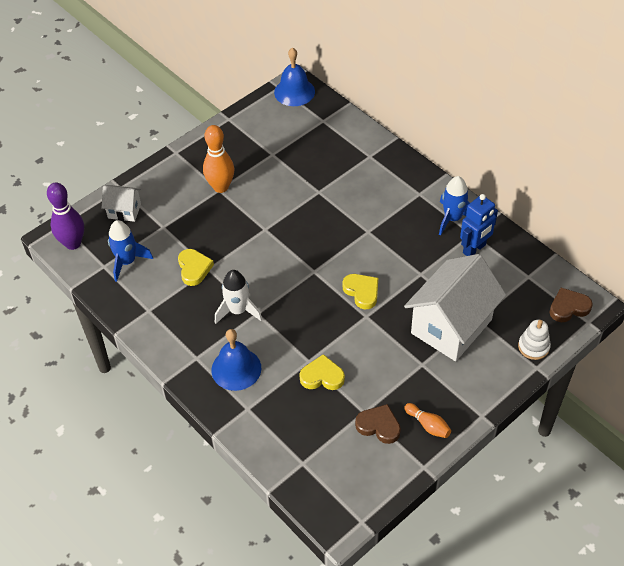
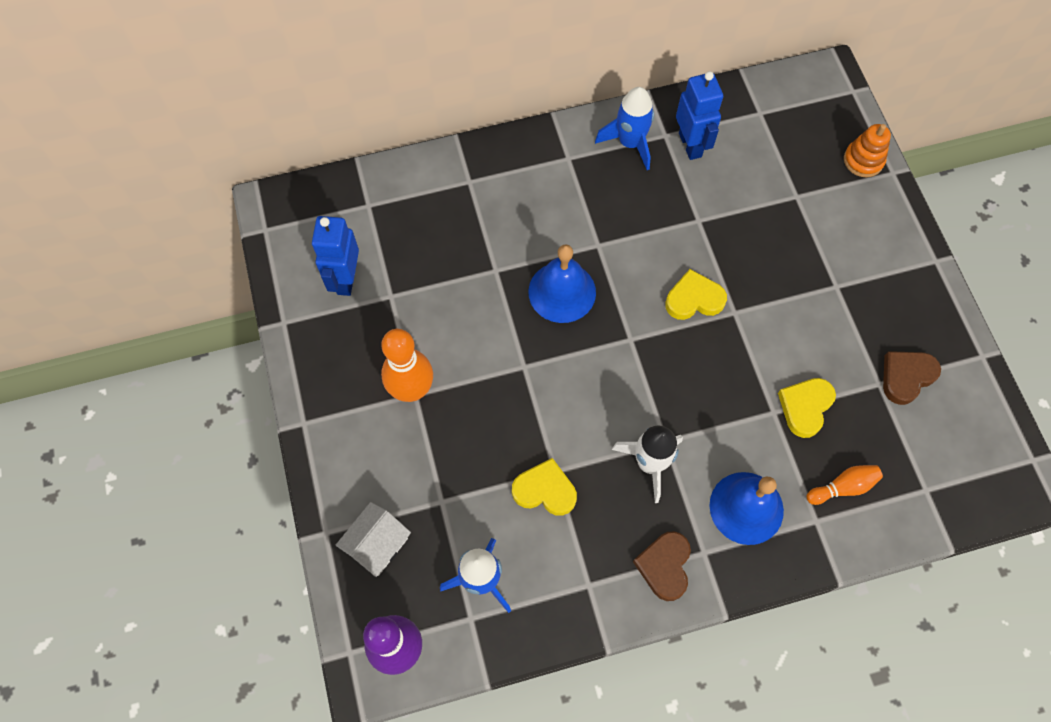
camera: 65 degrees left, 15 degrees up
(270, 131) = (346, 279): none -> blue robot
(294, 92) = (288, 214): blue bell -> blue bell (562, 292)
(428, 425) = (926, 323): orange bowling pin -> orange bowling pin (843, 487)
(451, 326) = (795, 227): white house -> none
(533, 347) = (863, 160): white stacking toy -> orange stacking toy
(568, 307) = (824, 98): brown heart -> brown heart (664, 566)

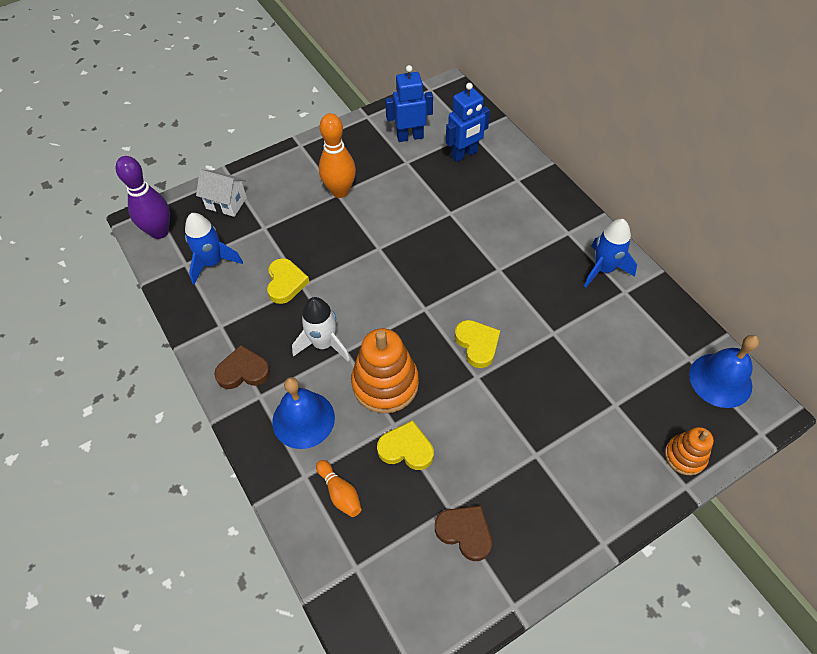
camera: 75 degrees right, 10 degrees down
(562, 292) = (448, 256): blue bell -> blue bell (720, 380)
(690, 145) = (625, 311): blue robot -> blue robot (464, 154)
(720, 408) = (385, 383): none -> orange stacking toy

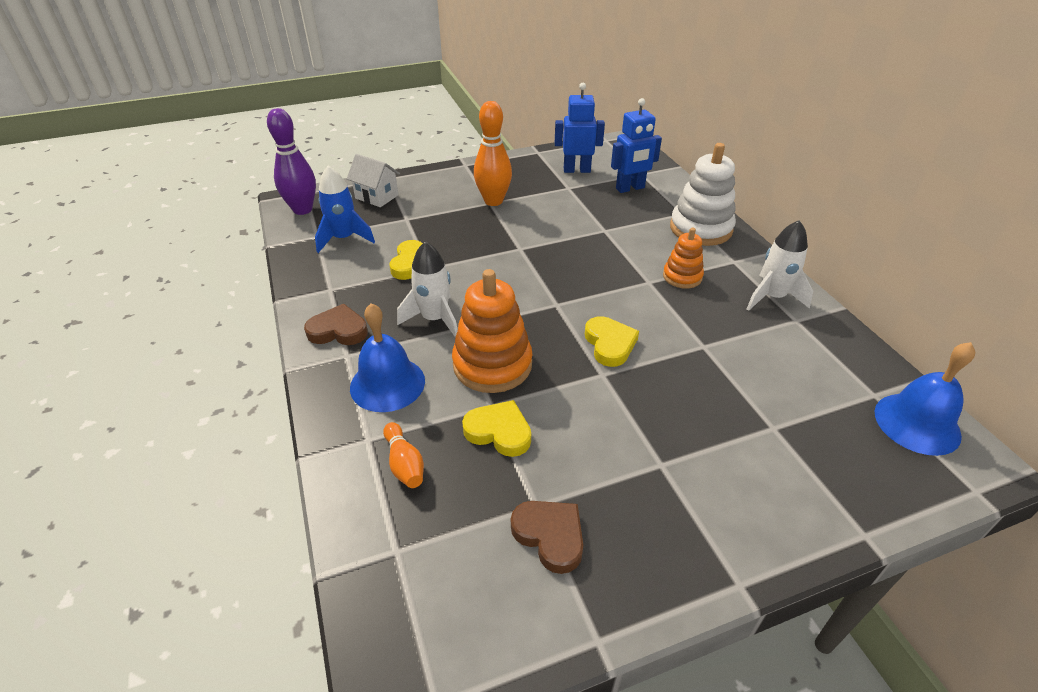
camera: 10 degrees right, 15 degrees down
(535, 197) = (700, 229): none -> white stacking toy
(603, 269) = (772, 297): blue rocket -> white rocket
(685, 456) = (865, 499): orange stacking toy -> orange stacking toy (682, 277)

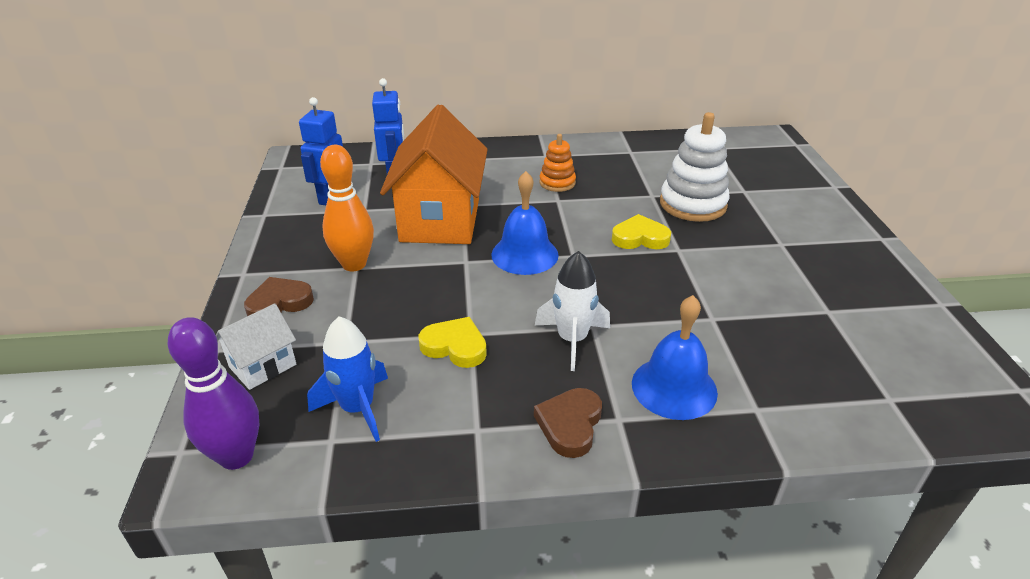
camera: 75 degrees left, 5 degrees down
(404, 464) = (788, 384): orange bowling pin -> none
(492, 364) = (655, 309): orange stacking toy -> none
(499, 431) = (746, 318): yellow heart -> none
(550, 536) = (858, 309): brown heart -> brown heart (279, 303)
(573, 224) = (440, 220): none -> orange house
(700, 229) = (489, 157): white stacking toy -> white stacking toy (692, 204)
(772, 297) = (599, 153): white rocket -> none
(917, 423) = (741, 143): blue bell -> blue bell (524, 254)

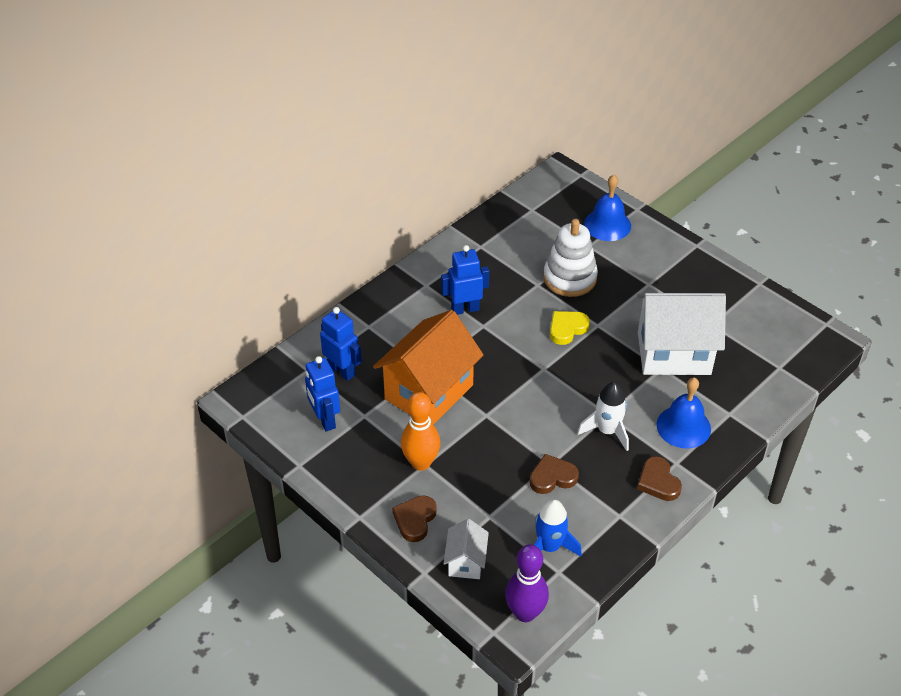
camera: 40 degrees left, 10 degrees up
(440, 220) = (429, 392): orange house -> orange house turned 75 degrees clockwise
(455, 346) = (552, 477): yellow heart -> brown heart
(524, 254) = (515, 386): blue bell -> blue bell (607, 224)
(557, 183) = (465, 309): orange stacking toy -> blue robot
(744, 313) = (673, 353): none -> white house

